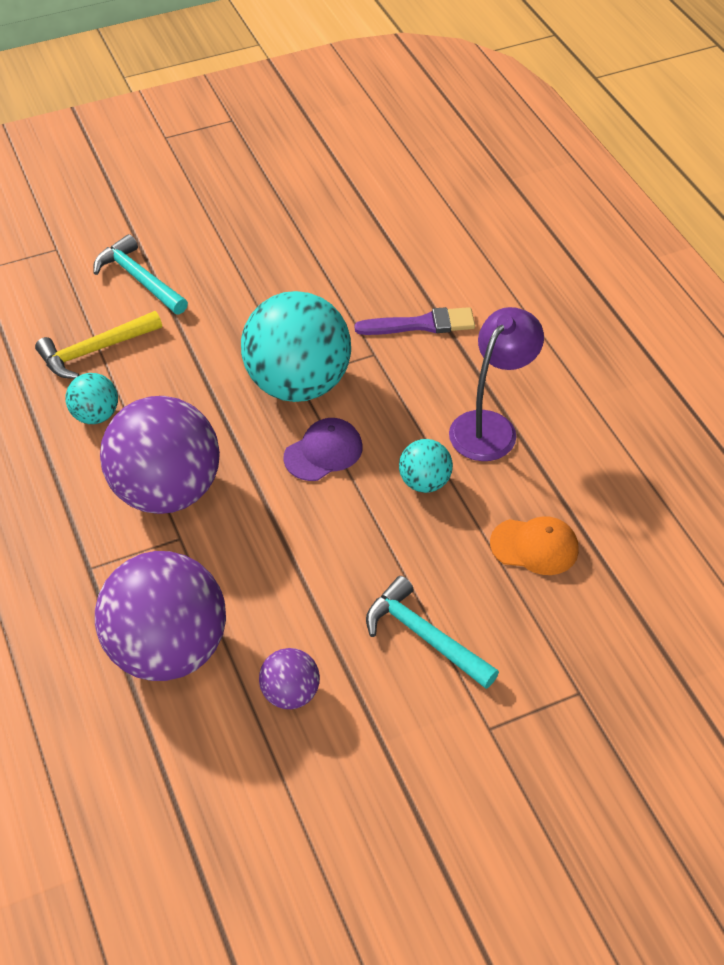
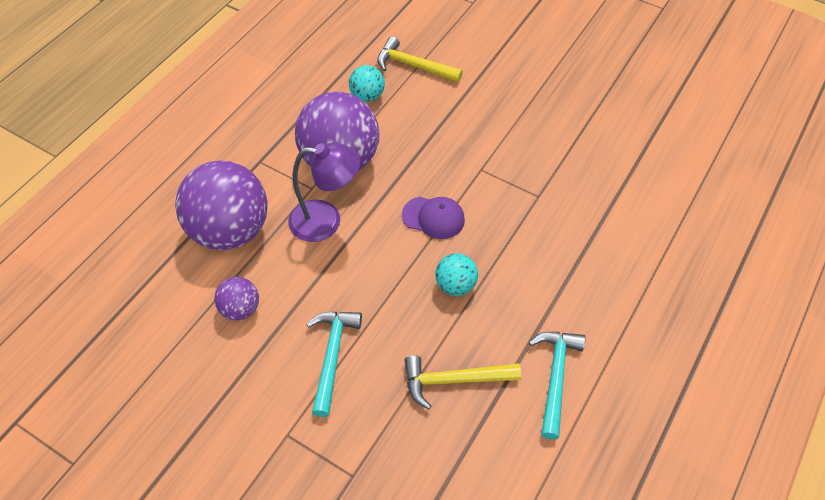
camera: 55 degrees right, 5 degrees up
(139, 279) = (486, 50): turquoise hammer -> turquoise hammer (555, 378)
(298, 384) = (476, 172): turquoise ball -> none
(421, 324) = (589, 206): purple brush -> none
(490, 426) = (536, 296): purple lamp -> purple lamp (326, 221)
(534, 546) = (454, 380): orange cap -> yellow hammer

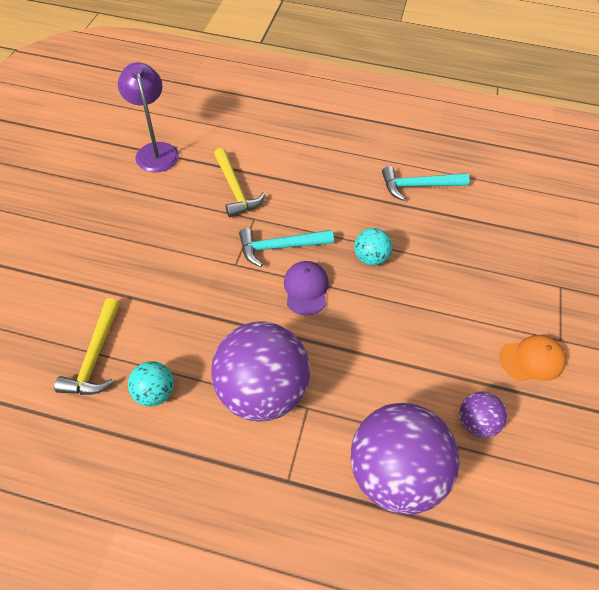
camera: 110 degrees left, 0 degrees up
(277, 391) = (532, 359): none -> orange cap
(326, 221) = (344, 379): purple lamp -> purple lamp (155, 151)
(332, 356) = (480, 328): turquoise hammer -> turquoise hammer (280, 247)
(454, 380) = (453, 242): yellow hammer -> yellow hammer (235, 189)

